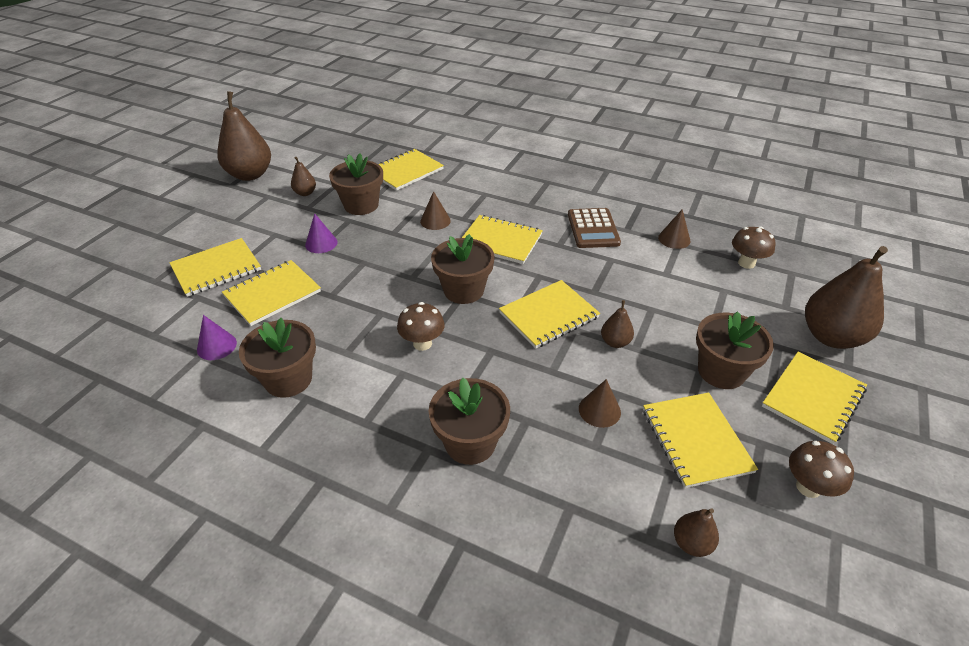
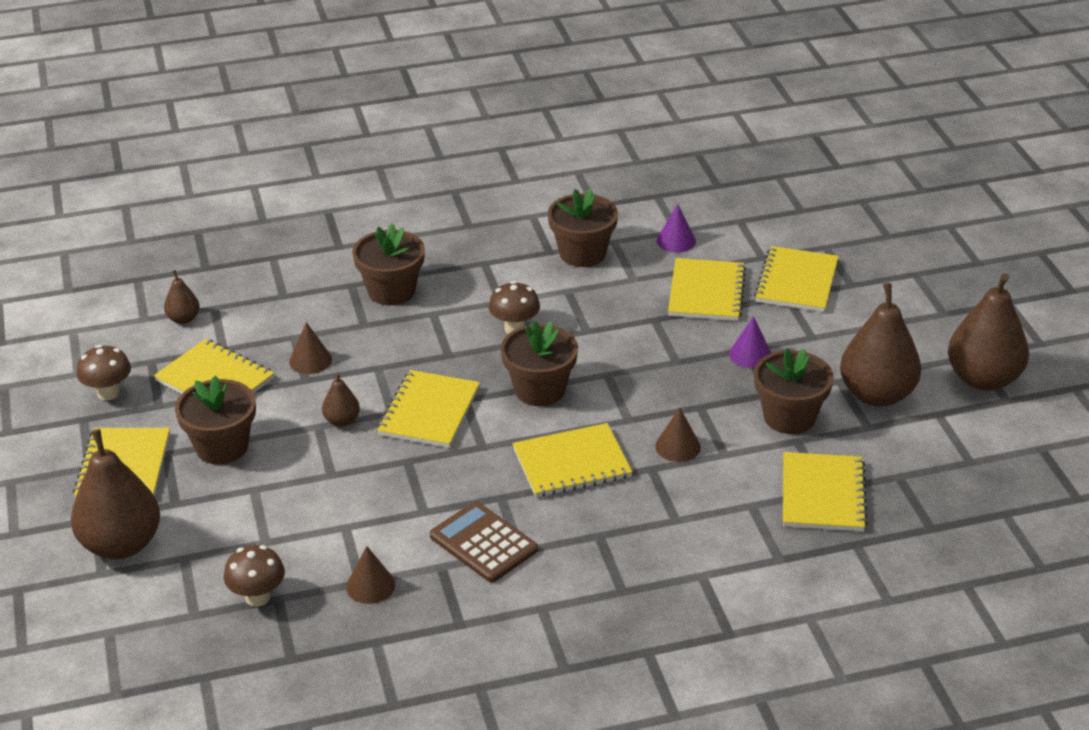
camera: 140 degrees right, 5 degrees down
(305, 193) = (877, 395): brown pear -> brown pear, size x2.14

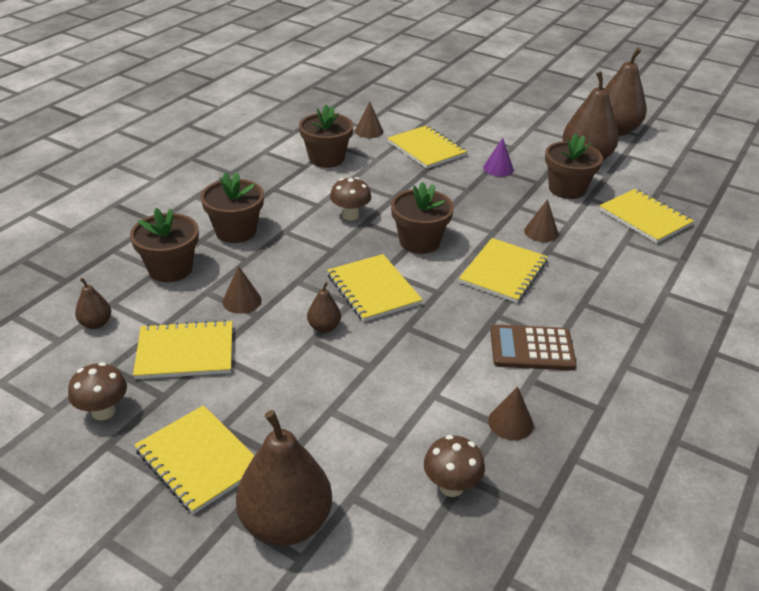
camera: 45 degrees left, 0 degrees up
(222, 447) = (261, 395): brown flower pot -> brown flower pot (170, 269)
(676, 241) = (369, 131): purple cone -> brown cone
(796, 282) = (462, 125): yellow notebook -> none

